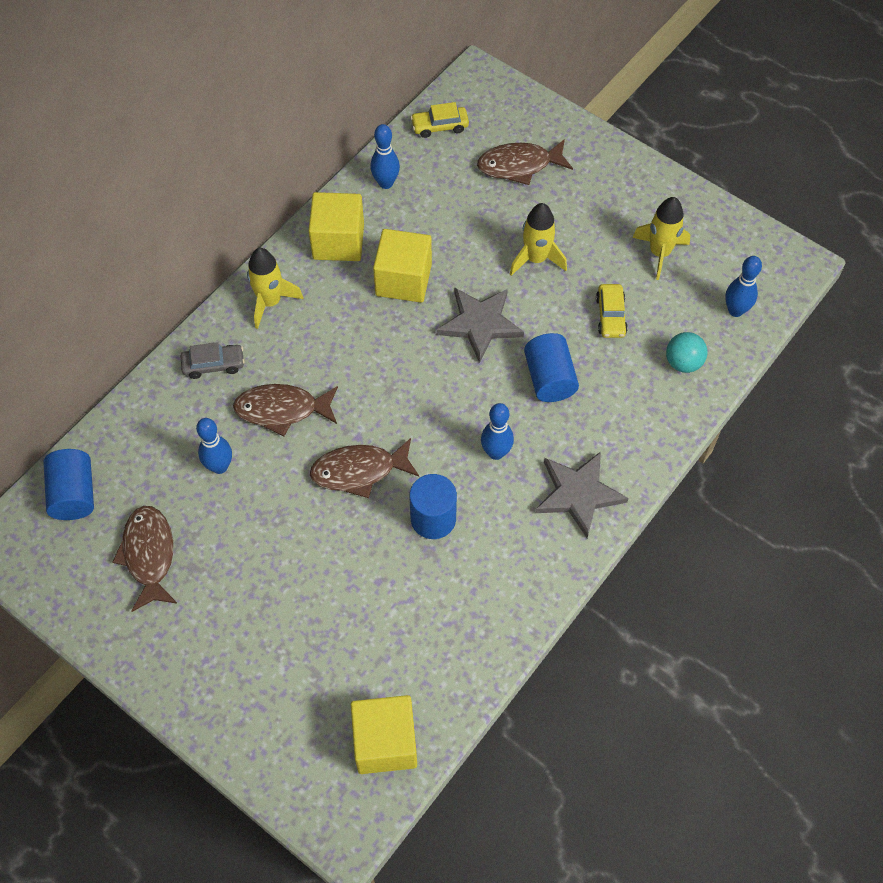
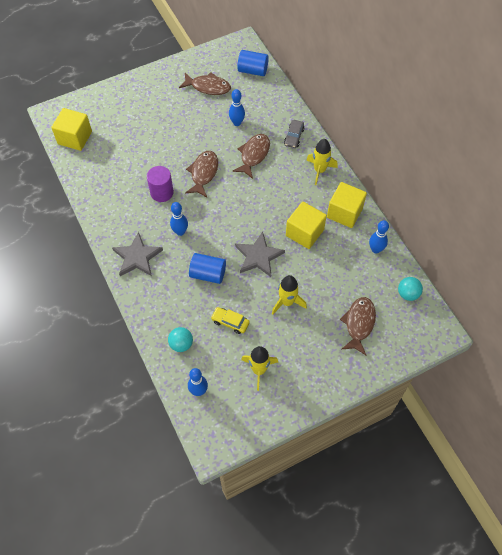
camera: 115 degrees right, 0 degrees up
(433, 519) = (162, 192): blue cylinder -> purple cylinder
(440, 126) = (408, 294): yellow car -> turquoise ball

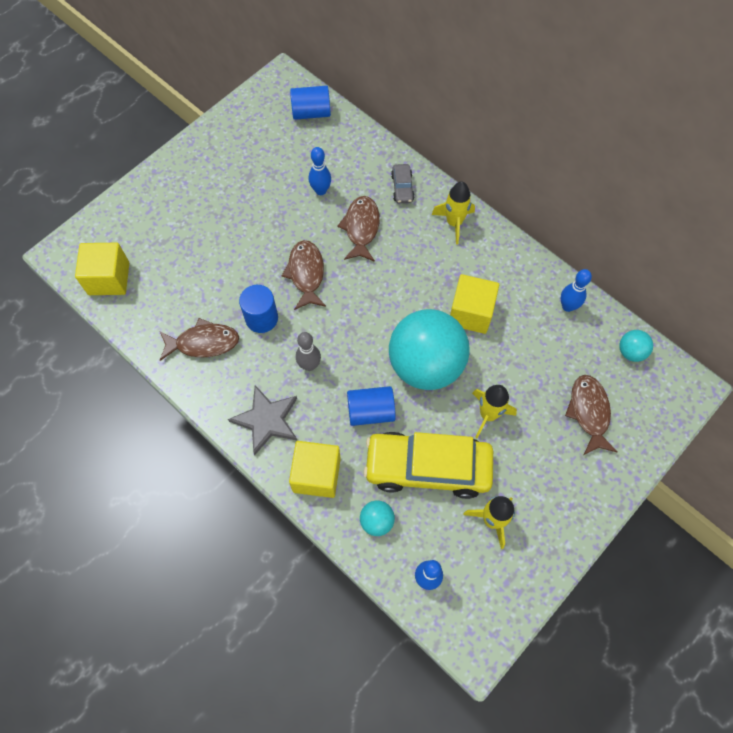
camera: 20 degrees left, 5 degrees up
(162, 192) = (261, 318): purple cylinder -> blue cylinder
(180, 232) = (309, 365): blue bowling pin -> grey bowling pin
(208, 87) = (262, 152): brown fish -> brown fish (203, 343)
(230, 322) = (427, 468): yellow car -> yellow car, size x2.40
(258, 256) = (426, 365): grey star -> turquoise ball
(344, 212) = (509, 269): yellow cube -> yellow cube (316, 475)

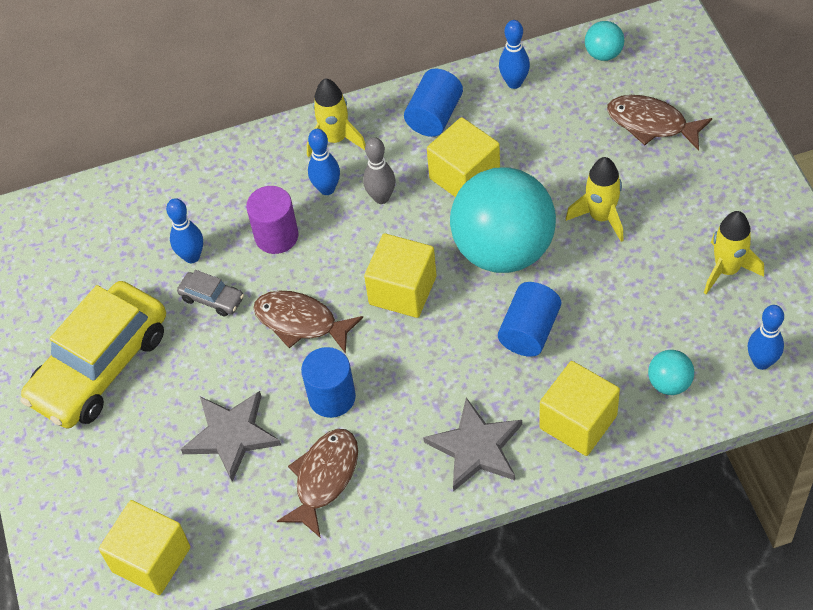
camera: 55 degrees left, 10 degrees down
(208, 277) = (232, 435): none -> grey star
(309, 365) = (430, 370): grey bowling pin -> grey bowling pin (381, 197)
(311, 112) = (66, 218): blue cylinder -> blue cylinder (434, 116)
(360, 320) = (402, 290): none -> yellow cube
(361, 228) = (276, 236): brown fish -> purple cylinder
(402, 187) = (250, 169): grey car -> grey car (212, 298)
(413, 237) = (327, 189): none -> blue bowling pin
(427, 468) = (632, 304): yellow car -> yellow car (100, 366)

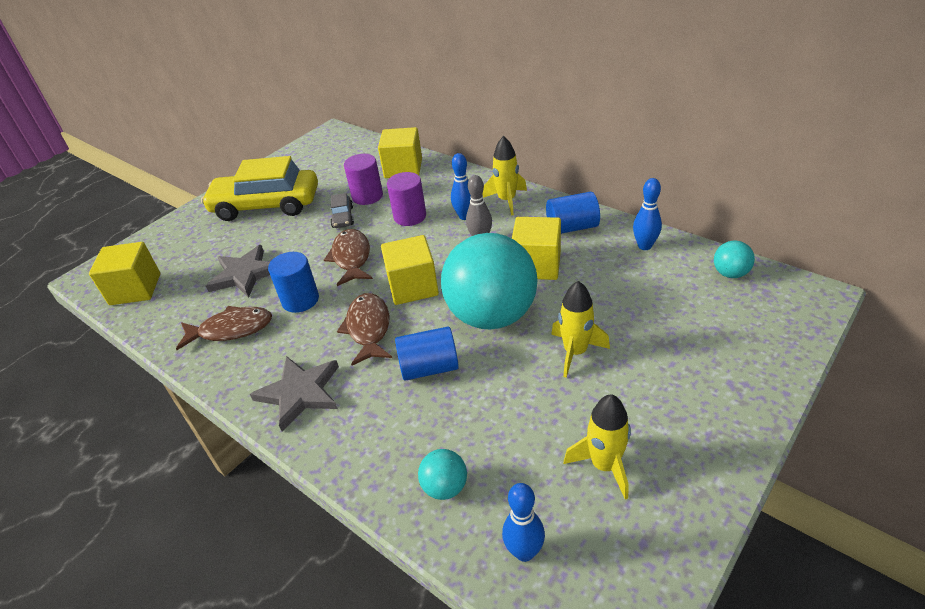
camera: 55 degrees right, 15 degrees down
(192, 256) = (367, 196): blue bowling pin -> purple cylinder
(578, 422) = (362, 443): yellow cube -> yellow cube (403, 168)
(651, 124) = (699, 334): brown fish -> brown fish (368, 328)

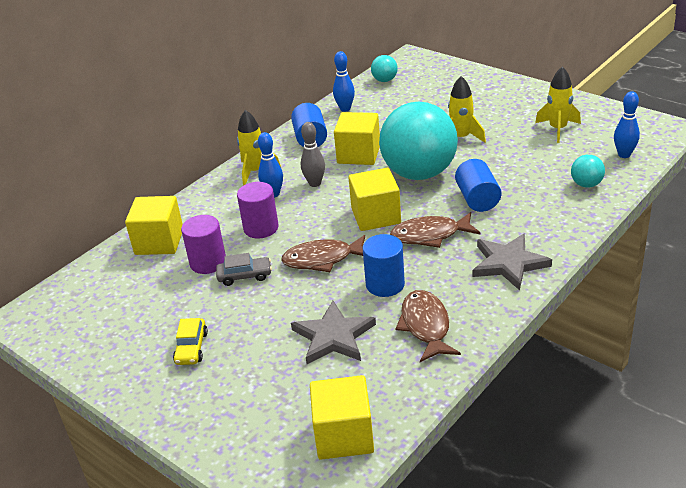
camera: 90 degrees left, 5 degrees down
(266, 205) = (191, 348): yellow car -> yellow car, size x0.42

